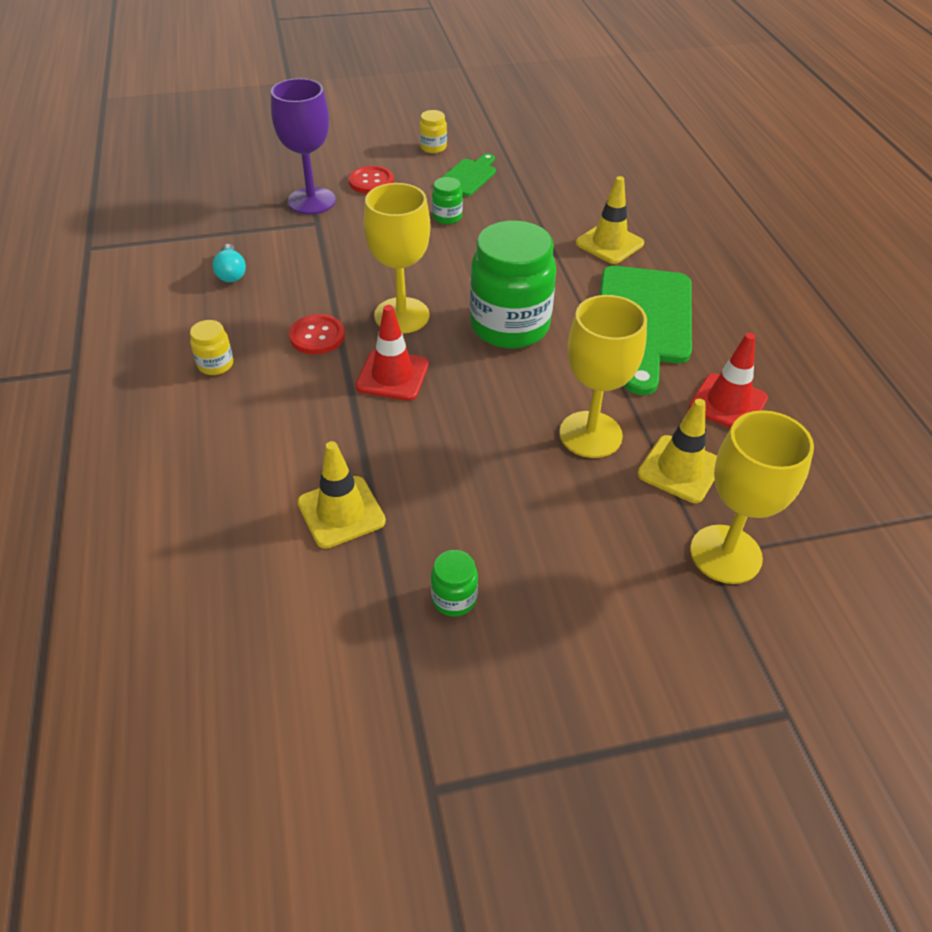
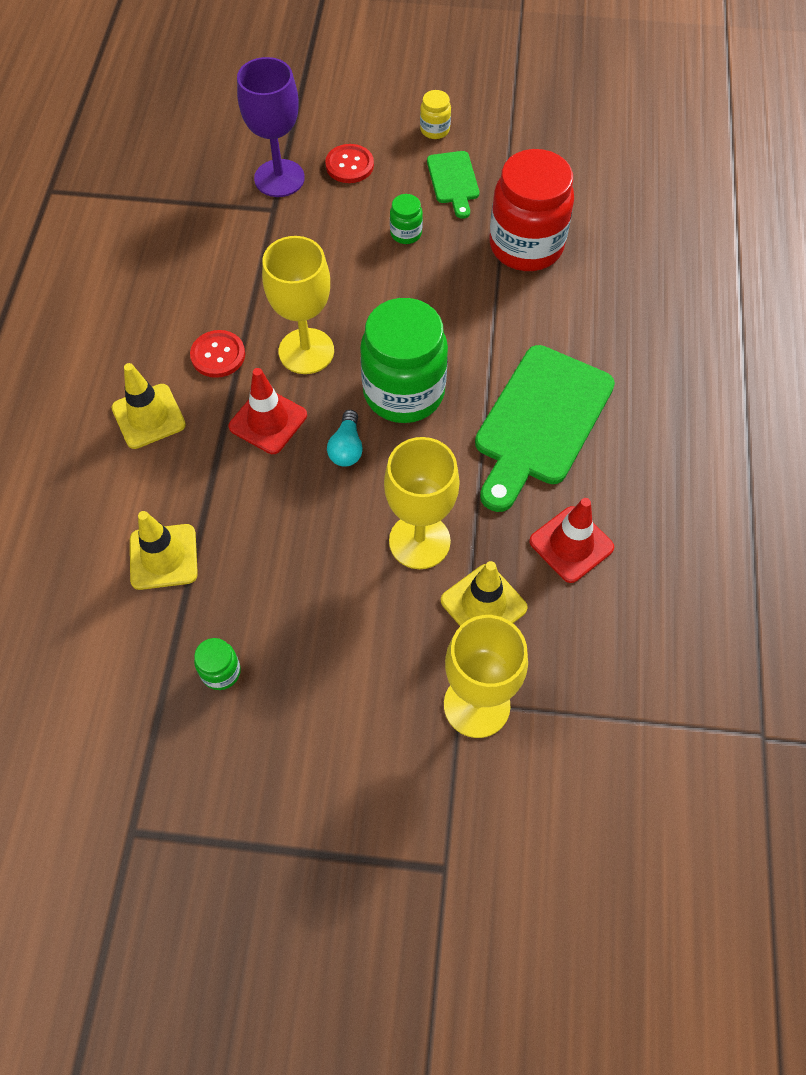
camera: 20 degrees right, 15 degrees up
(215, 364) = (116, 364): yellow jar -> none
(231, 273) = (168, 255): turquoise light bulb -> turquoise light bulb (346, 448)
(468, 176) = (453, 181): green cutting board -> green cutting board turned 120 degrees clockwise
(555, 206) = (526, 246): none -> red jar
(609, 243) = (558, 311): yellow traffic cone -> yellow traffic cone (148, 416)

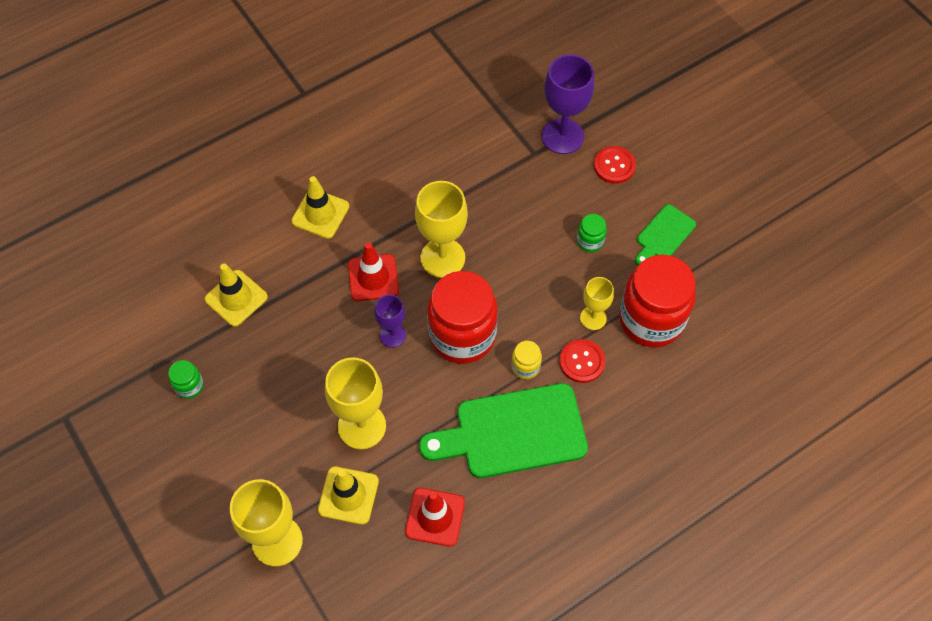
camera: 50 degrees right, 0 degrees up
(218, 355) = (395, 214): red button -> red button (582, 362)
(346, 448) = (392, 335): turquoise light bulb -> purple goblet
(404, 392) = (462, 335): green jar -> red jar
(435, 130) = (697, 190): yellow jar -> yellow jar (525, 367)
(484, 284) = (593, 318): none -> yellow goblet

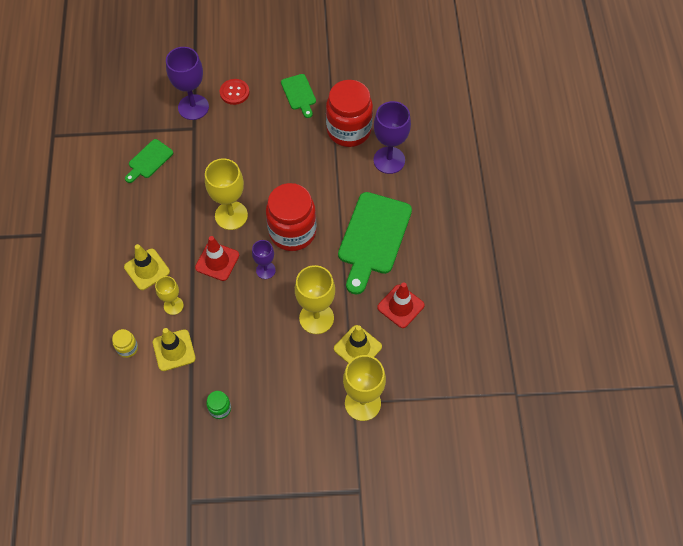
camera: 60 degrees left, 0 degrees up
(460, 135) = (149, 160): none -> green cutting board
(525, 367) = (336, 209): yellow jar -> yellow jar (127, 348)
(582, 362) = (352, 179): red button -> none
(590, 241) = (276, 132): green jar -> none
(593, 318) = (328, 158): yellow goblet -> yellow goblet (173, 305)
(640, 391) = (389, 160): none -> purple goblet

